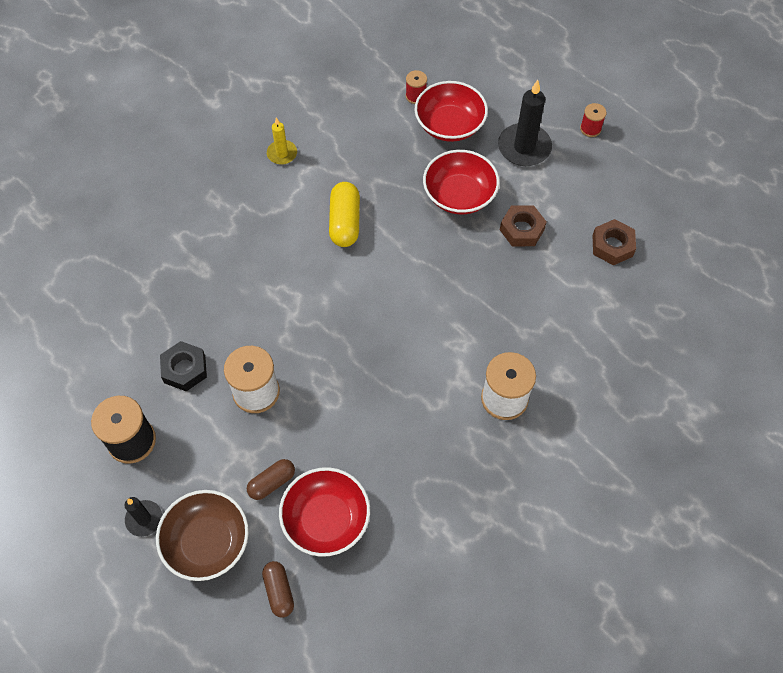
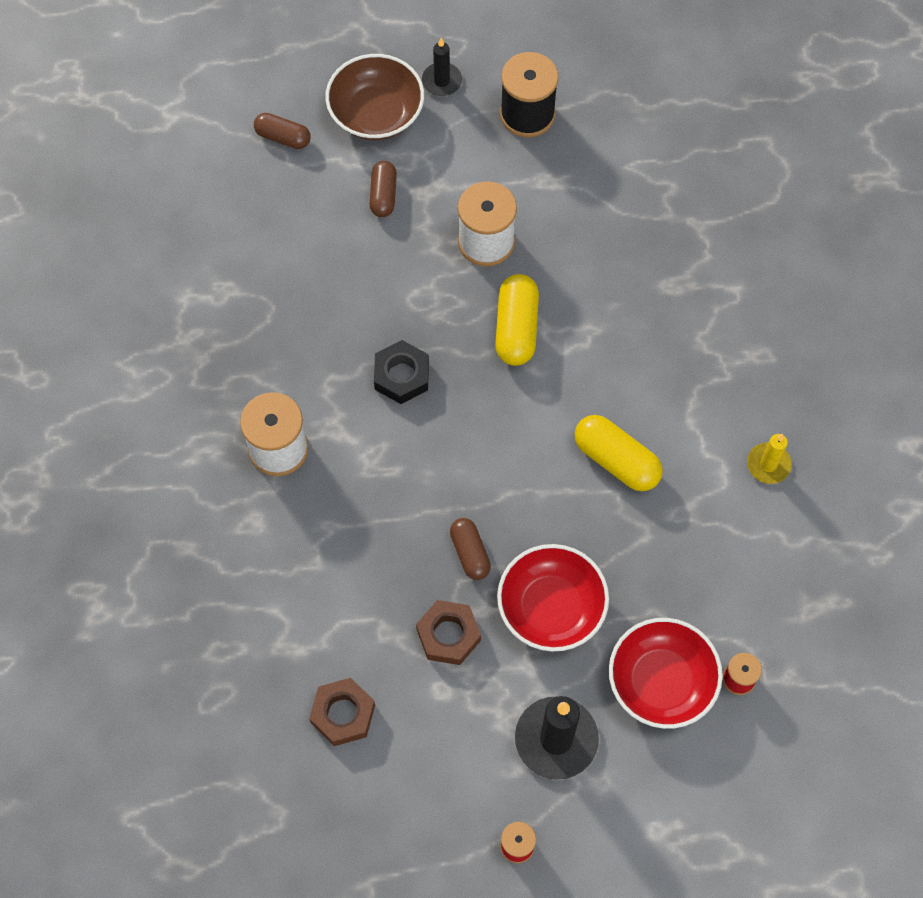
camera: 130 degrees right, 5 degrees up
(184, 369) = (565, 199): black nut -> black nut (401, 376)
(304, 330) = (516, 328): none -> yellow capsule
(326, 519) = (309, 213): red bowl -> none
(467, 252) = (470, 553): none -> brown capsule

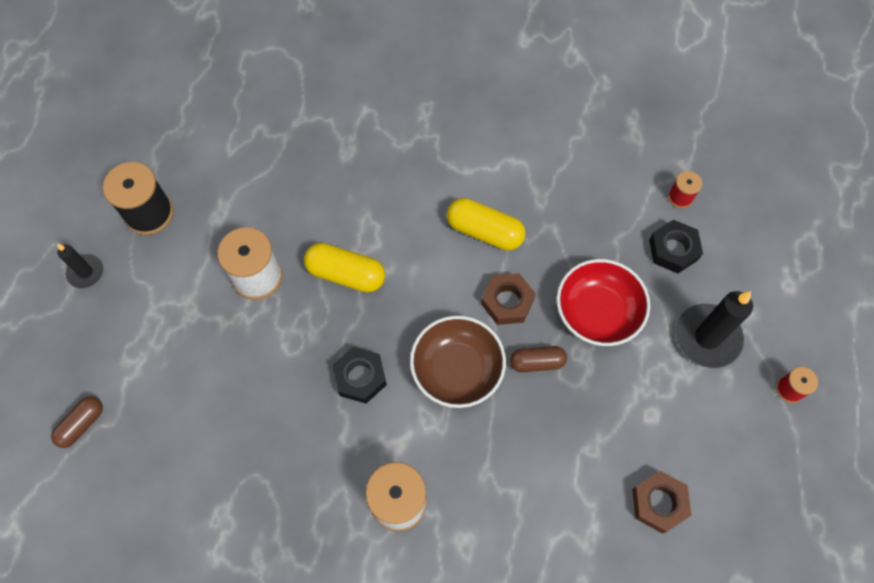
camera: 75 degrees left, 0 degrees up
(376, 113) = (93, 335): brown bowl -> brown bowl (457, 369)
(383, 195) = (179, 349): brown capsule -> none
(448, 635) = (605, 398): brown nut -> brown nut (507, 302)
(616, 460) = (484, 231): yellow capsule -> yellow capsule turned 60 degrees clockwise
(661, 681) = (673, 250): red bowl -> black nut
(768, 464) = (516, 130): yellow candle -> none

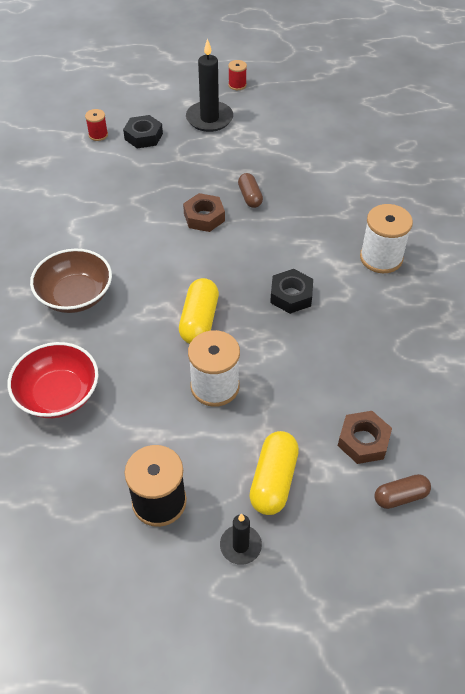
camera: 100 degrees left, 15 degrees down
(82, 424) = (400, 496): brown capsule -> brown capsule turned 45 degrees counterclockwise
(457, 369) = (268, 239): brown bowl -> brown bowl (75, 295)
(484, 231) = (143, 237): yellow capsule -> yellow capsule (273, 480)
(597, 312) = (202, 169): red bowl -> red bowl (58, 394)
(658, 503) = (331, 134): brown nut -> brown nut (363, 441)

